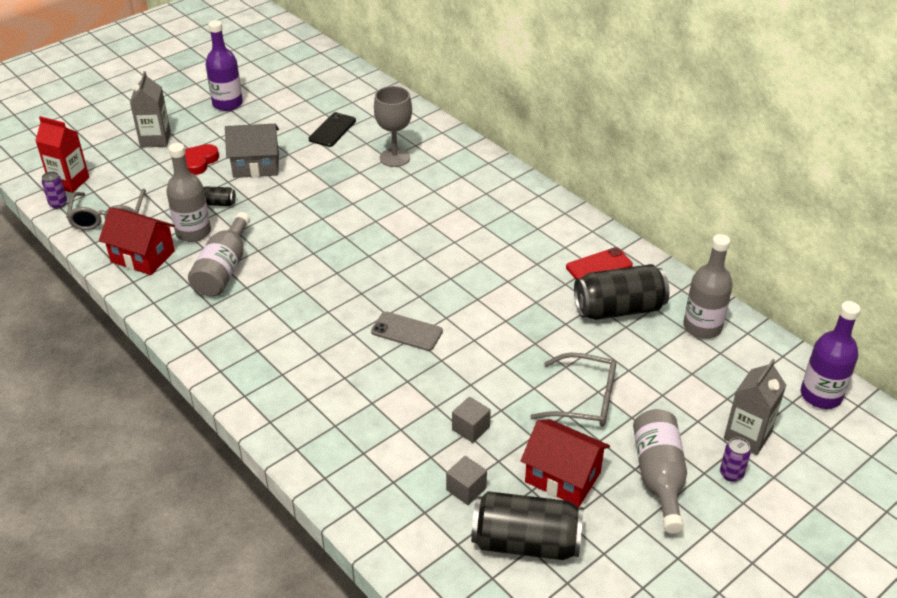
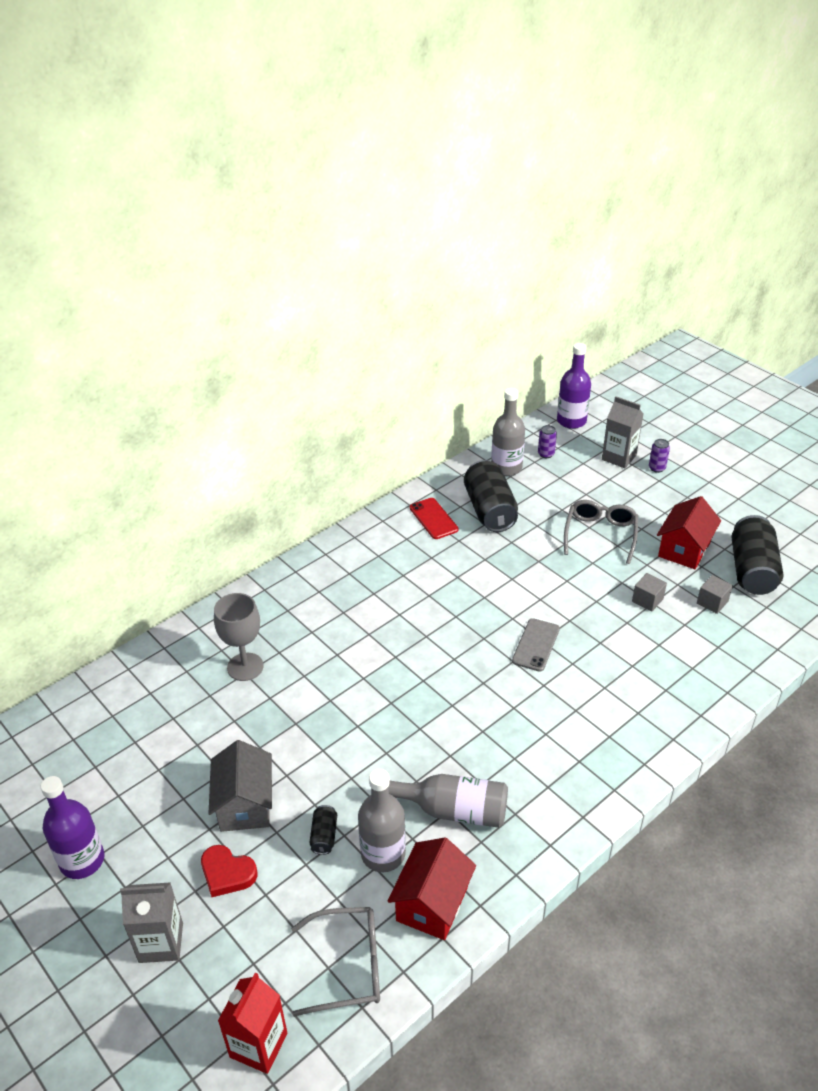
camera: 90 degrees left, 0 degrees up
(58, 204) = (313, 1047): purple can -> purple can (546, 454)
(332, 130) = (175, 730): black phone -> none
(659, 477) = (669, 501): grey bottle -> none

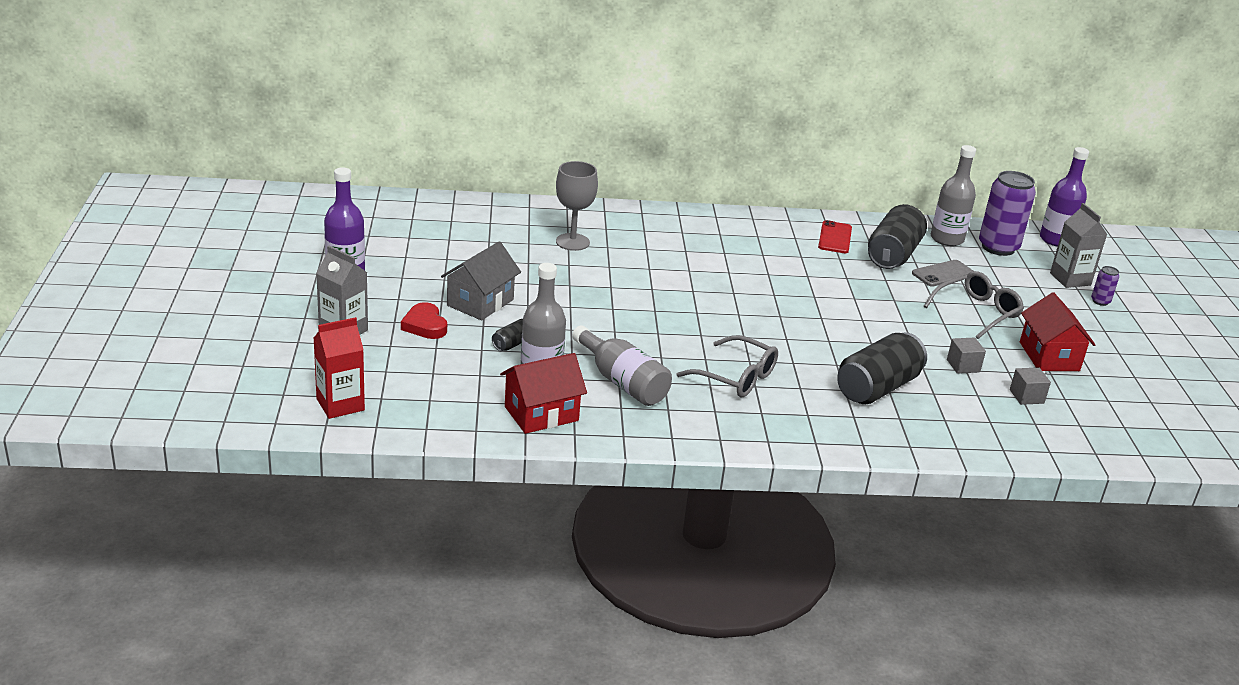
camera: 35 degrees right, 10 degrees down
(348, 966) = (443, 407): grey glasses -> grey glasses (736, 377)
(536, 645) = (819, 340): grey phone -> grey phone (943, 274)
(546, 454) = (998, 247): purple can -> purple can, size x2.23
(684, 549) = (1049, 356): red house -> red house turned 75 degrees counterclockwise
(752, 570) = (1101, 399): black can -> black can (877, 388)

